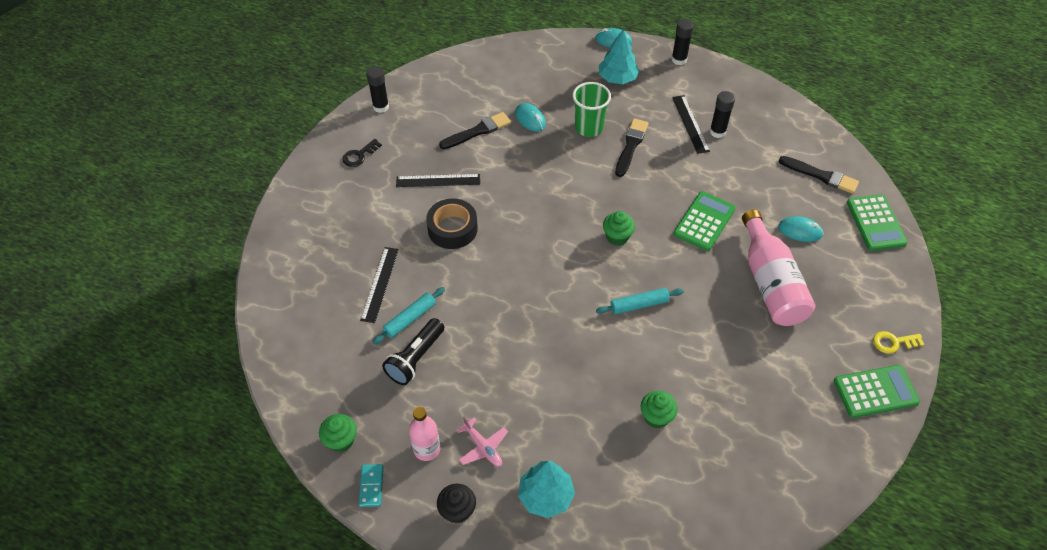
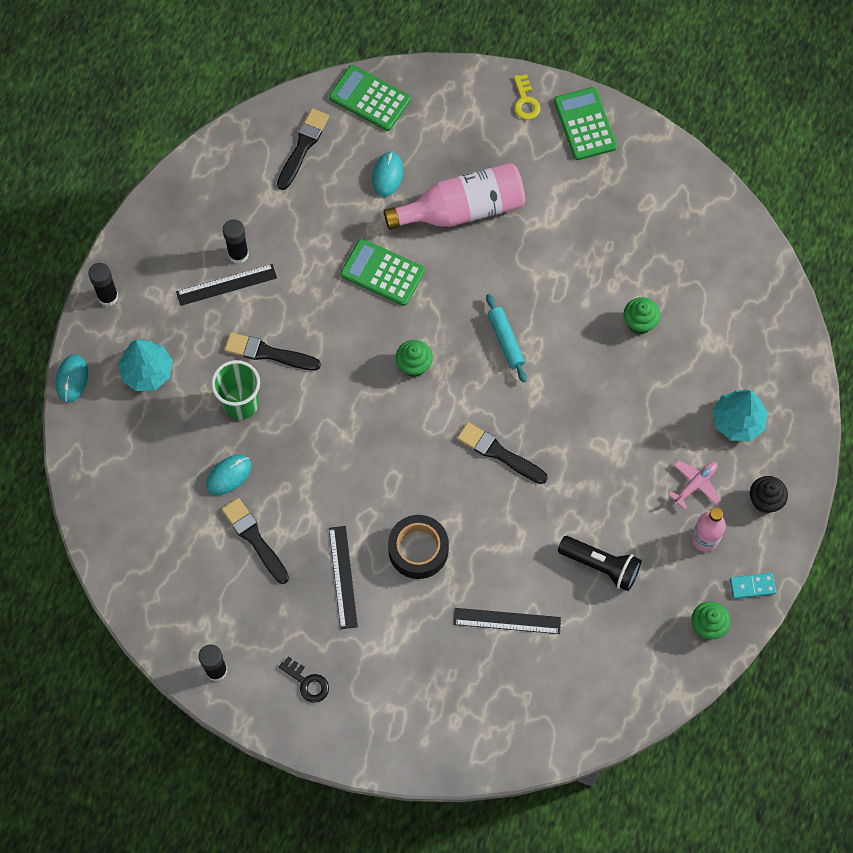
camera: 95 degrees left, 15 degrees up
(410, 319) = (551, 579): turquoise rolling pin -> none
(531, 291) = (499, 453): none -> black brush
(876, 223) = (369, 98): green calculator -> green calculator turned 135 degrees counterclockwise

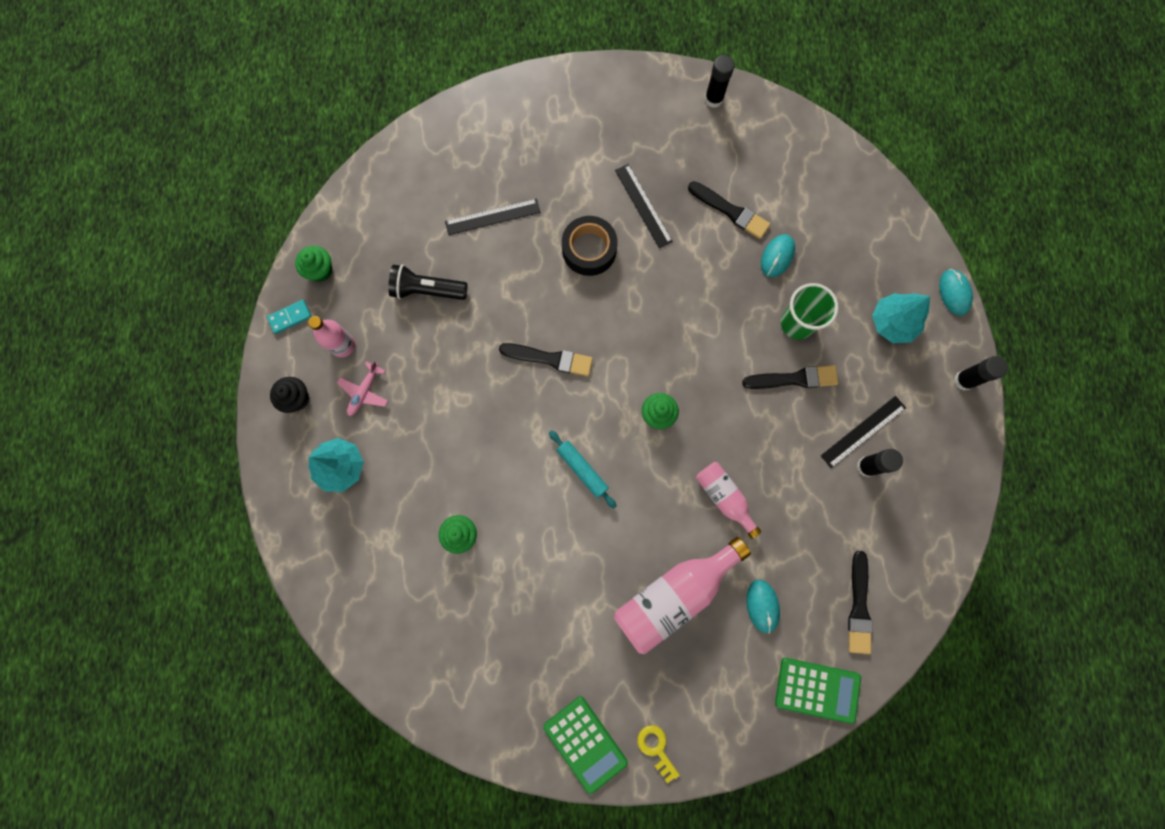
camera: 160 degrees right, 10 degrees up
(307, 682) = (637, 114): black key -> none
(382, 273) = (724, 497): green calculator -> pink bottle

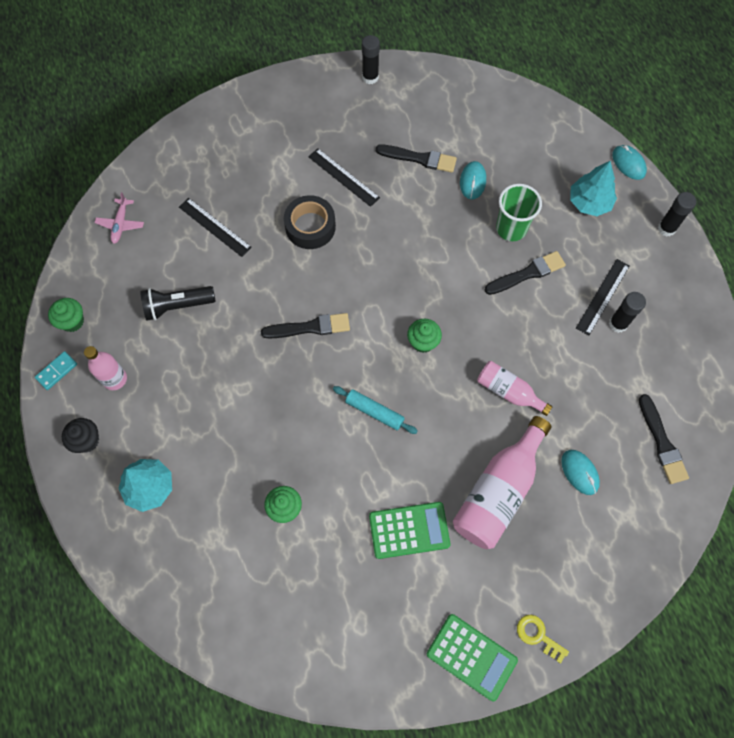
camera: 20 degrees left, 10 degrees down
(364, 392) = (149, 413): pink plane -> pink plane (120, 224)
(492, 216) = (215, 227): black ruler -> black ruler turned 75 degrees clockwise
(817, 689) = (657, 527): green calculator -> green calculator (409, 530)

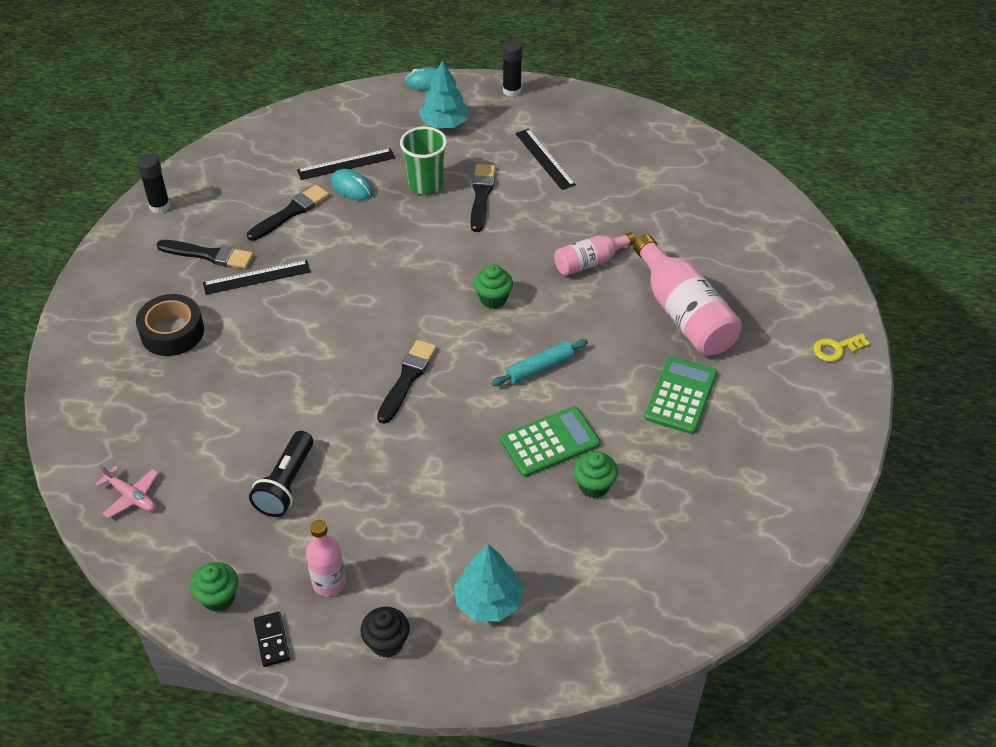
camera: 60 degrees left, 20 degrees down
(57, 371) = (272, 640): turquoise domino -> black domino
(215, 227) = (216, 409): black ruler -> black ruler (346, 164)
(310, 227) = (290, 328): black tape -> black tape (172, 332)
(471, 656) = (831, 404): green calculator -> green calculator (550, 442)
(579, 472) = (701, 251): turquoise mouse -> none
(618, 324) = (578, 162): black glue stick -> none
(662, 442) = (709, 188): black brush -> black brush (209, 255)

